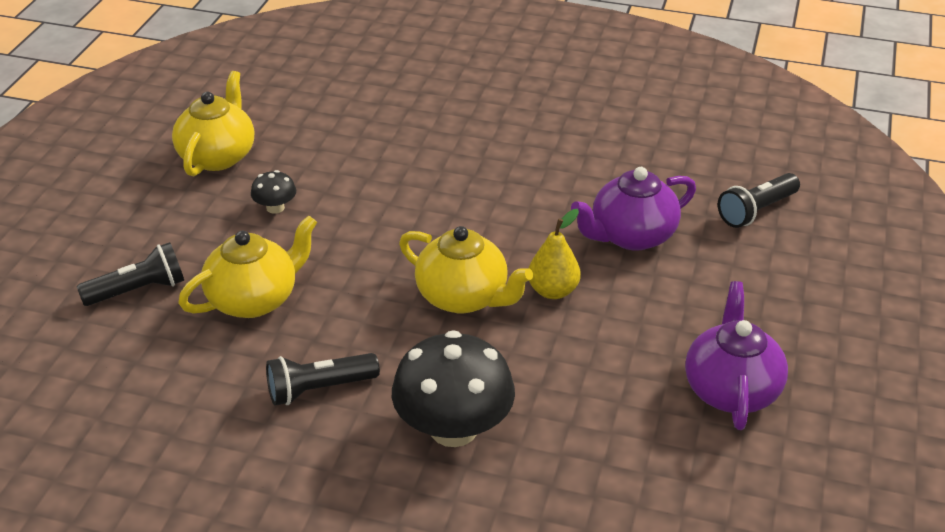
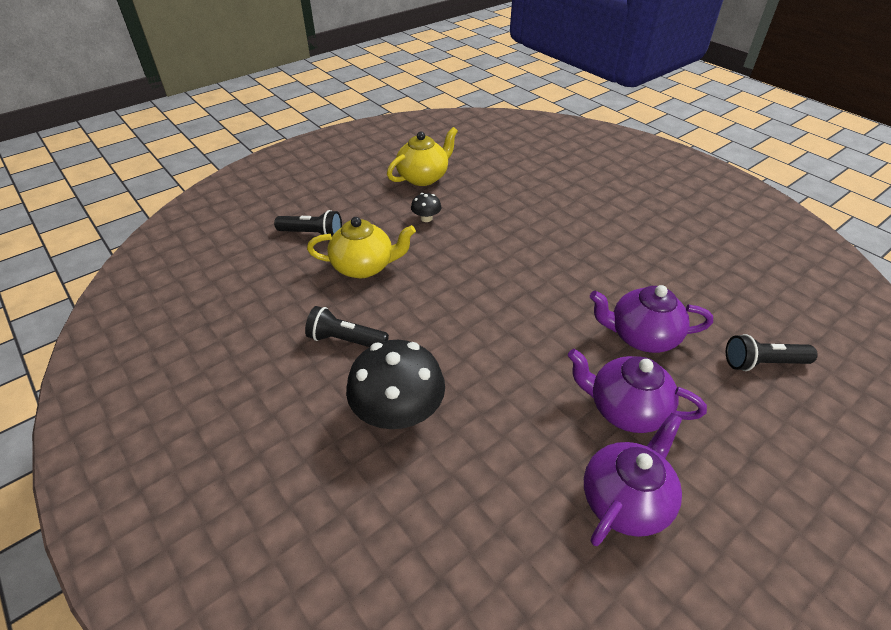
camera: 35 degrees right, 5 degrees up
(463, 297) = (485, 324): yellow teapot -> none
(553, 291) = (549, 349): yellow pear -> none
(671, 312) = (625, 409): none -> purple teapot

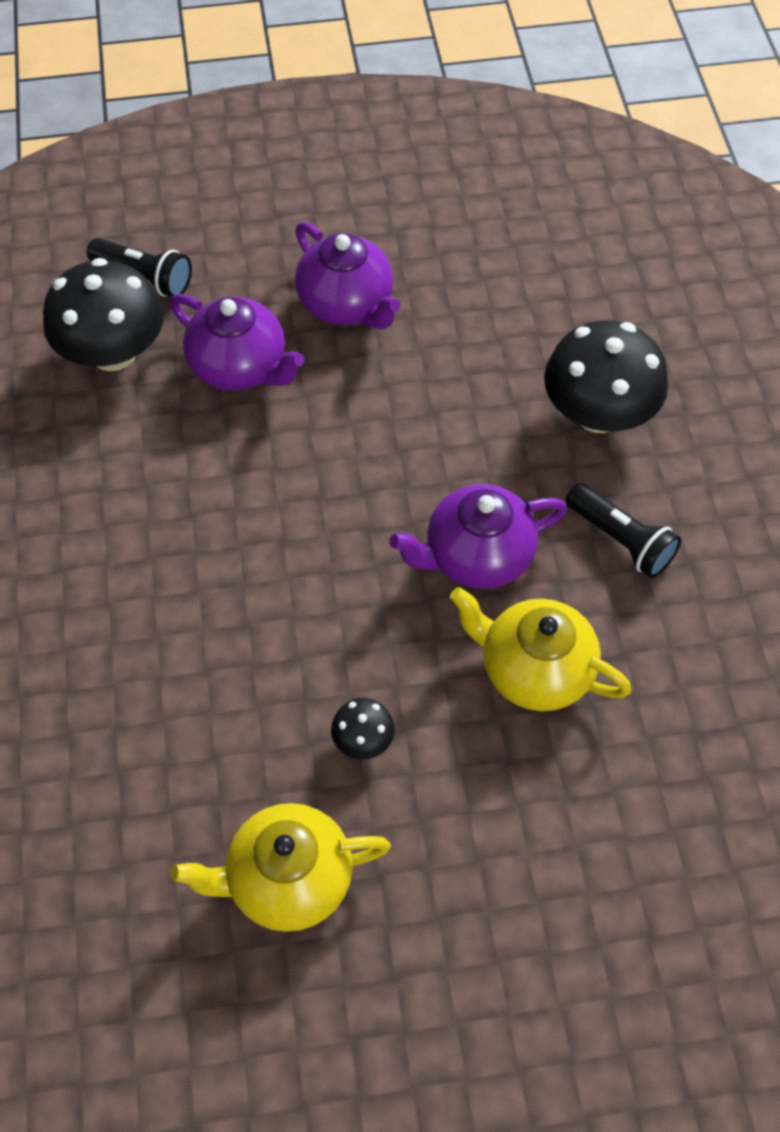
camera: 150 degrees left, 15 degrees up
(312, 234) = (591, 804): black flashlight -> none
(625, 500) = (427, 238): purple teapot -> purple teapot (477, 556)
(716, 312) = (113, 352): none -> black mushroom

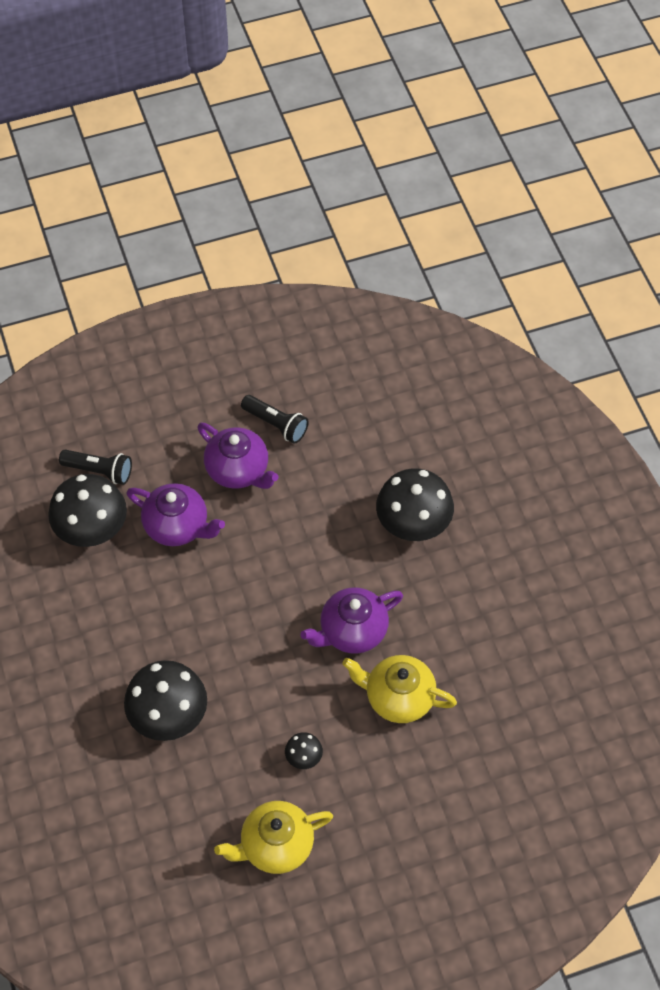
camera: 10 degrees left, 0 degrees up
(161, 639) = (168, 715): none -> black mushroom
(621, 540) = (439, 606): black flashlight -> black flashlight (276, 424)

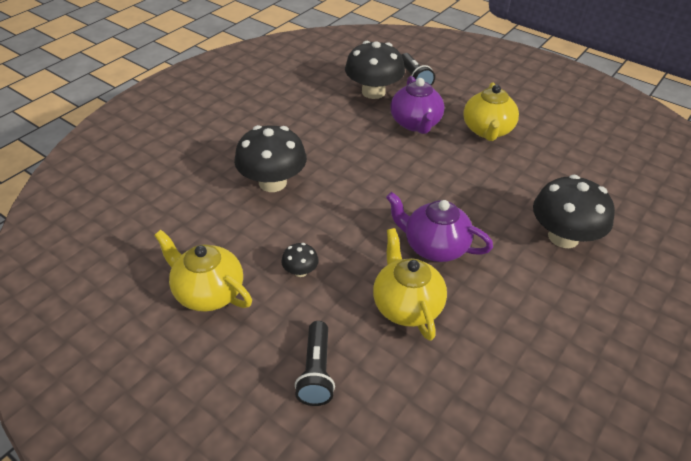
camera: 55 degrees right, 15 degrees down
(238, 470) = (487, 130): purple teapot -> yellow teapot
(276, 424) = (541, 131): black flashlight -> black flashlight (316, 372)

